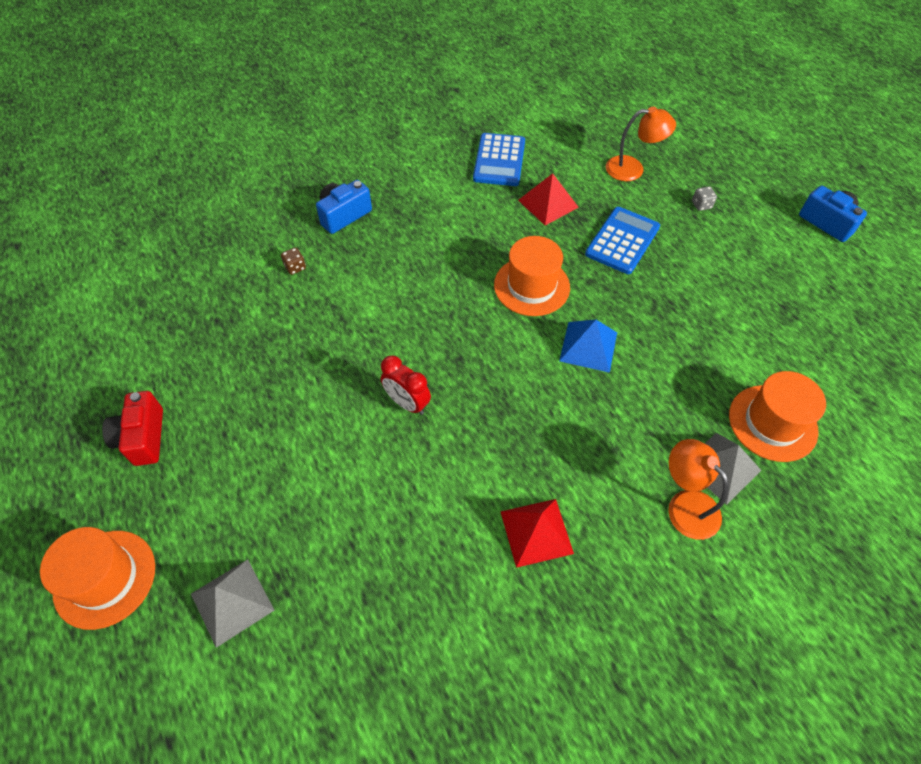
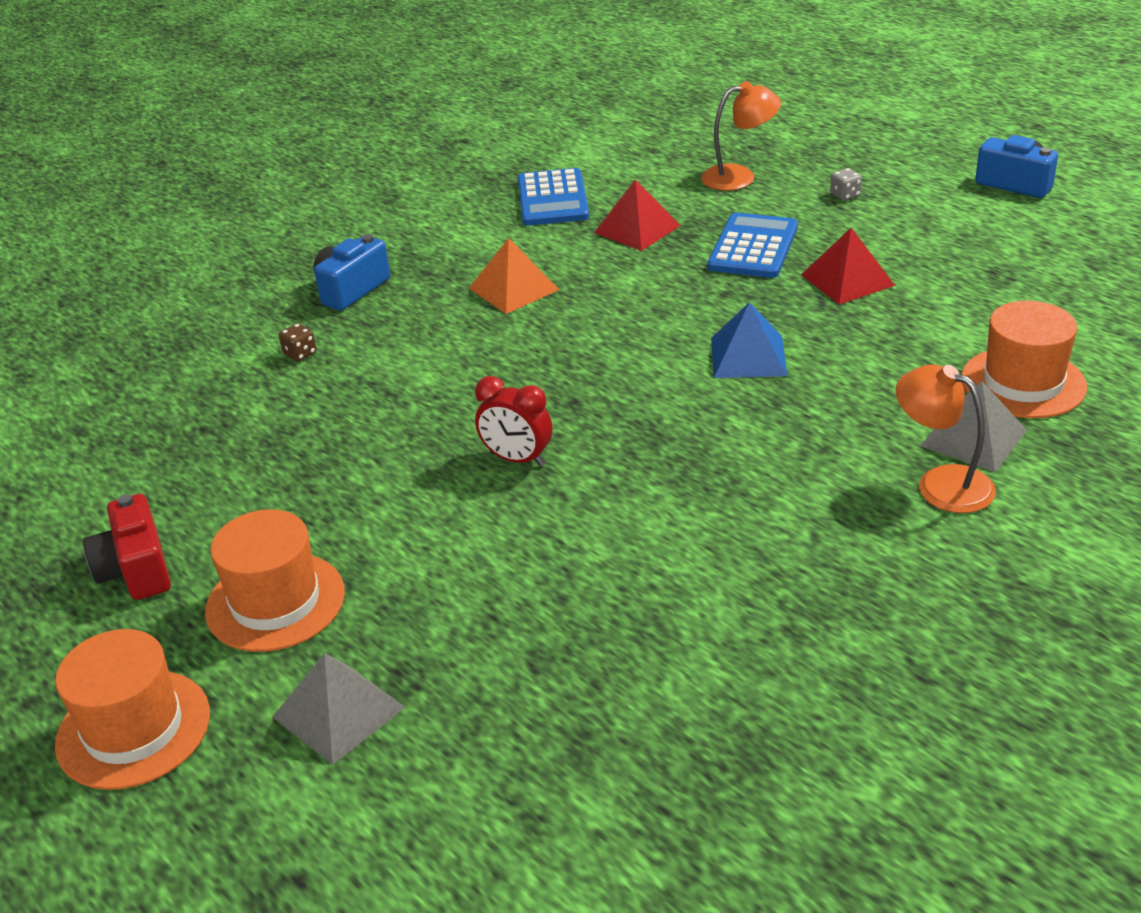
camera: 10 degrees left, 20 degrees down
(449, 241) = (513, 289): none -> orange pyramid
(531, 286) = (647, 312): orange hat -> orange hat (275, 602)
(536, 532) = (750, 550): red pyramid -> red pyramid (847, 280)

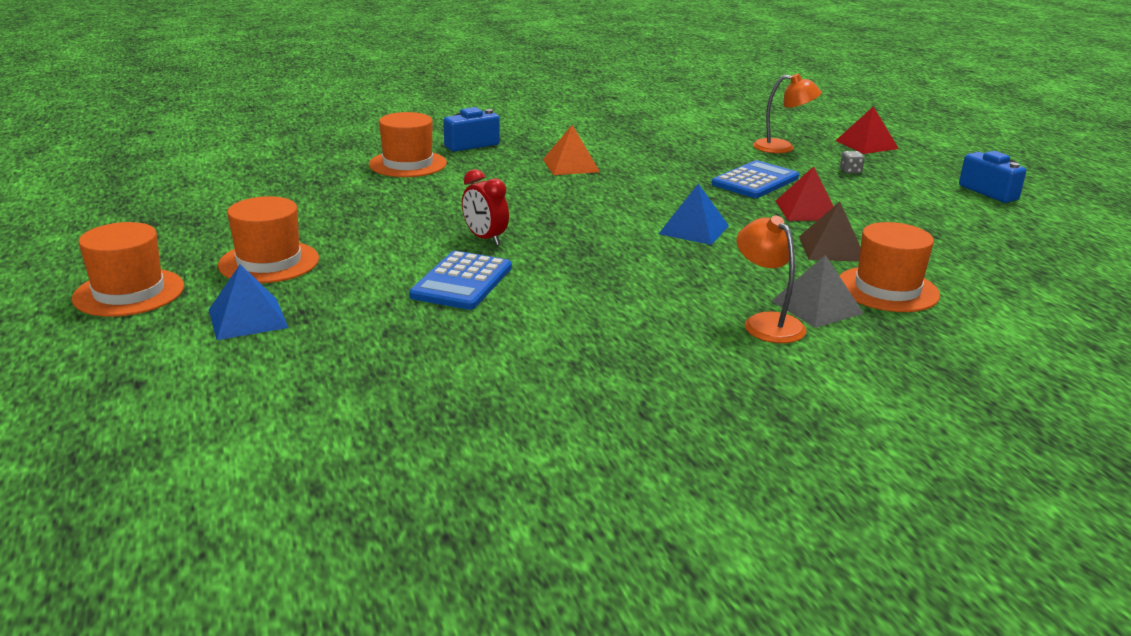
camera: 20 degrees right, 10 degrees down
(136, 570) = (210, 229): red camera -> none
(300, 354) = (408, 164): brown dice -> orange hat
(338, 712) = (247, 318): grey pyramid -> blue pyramid
(552, 199) = (642, 132): blue calculator -> blue calculator (462, 282)
(637, 229) = (683, 156): red pyramid -> red pyramid (866, 144)
(920, 336) = (832, 248): none -> brown pyramid

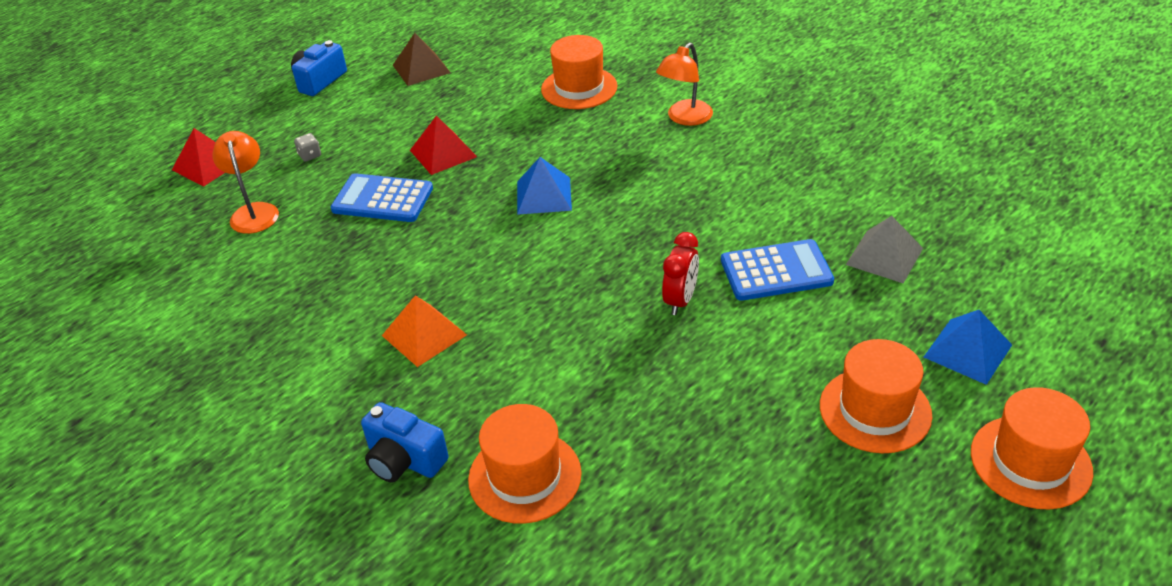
camera: 115 degrees left, 15 degrees up
(817, 307) = (638, 106): grey pyramid -> grey pyramid (884, 256)
(832, 248) = (523, 123): brown pyramid -> brown pyramid (421, 68)

